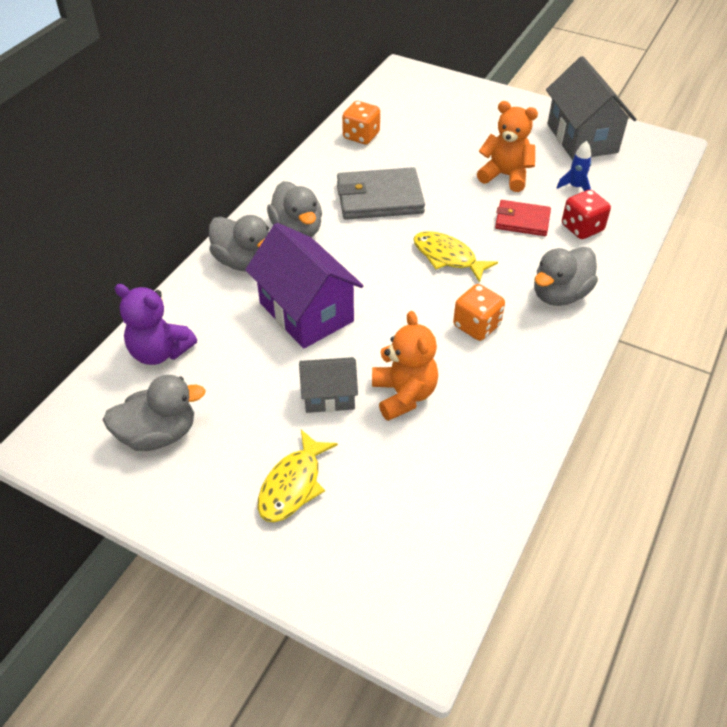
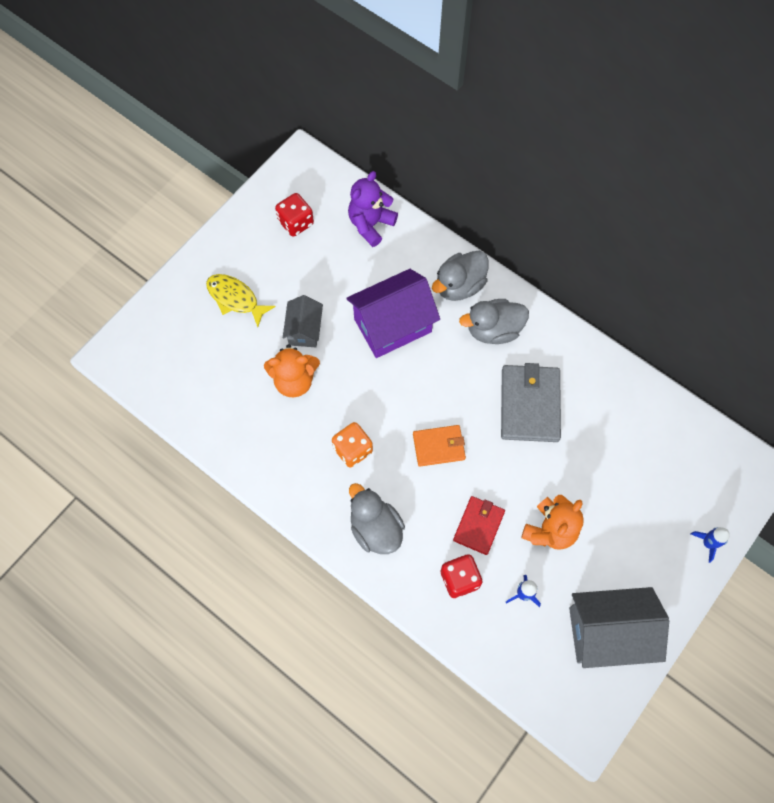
camera: 100 degrees right, 20 degrees up
(158, 434) = (296, 223): grey duck -> red dice
(361, 136) = (632, 405): orange dice -> none
(447, 257) = (439, 446): yellow fish -> orange wallet
(478, 92) = (707, 543): none -> blue rocket

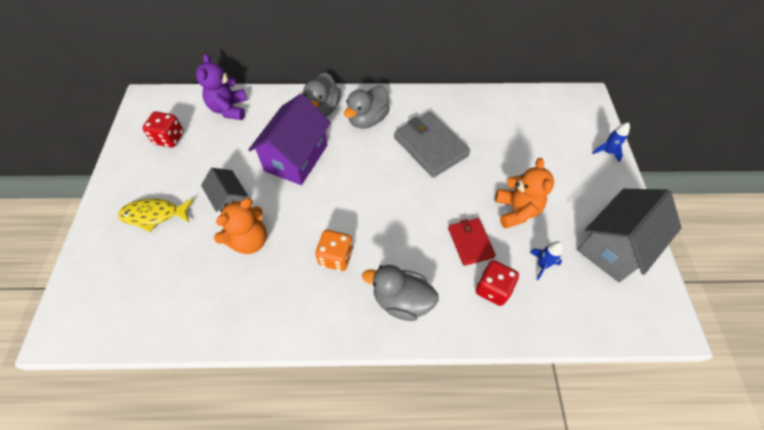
camera: 40 degrees left, 10 degrees down
(439, 446) = (396, 211): orange wallet -> none

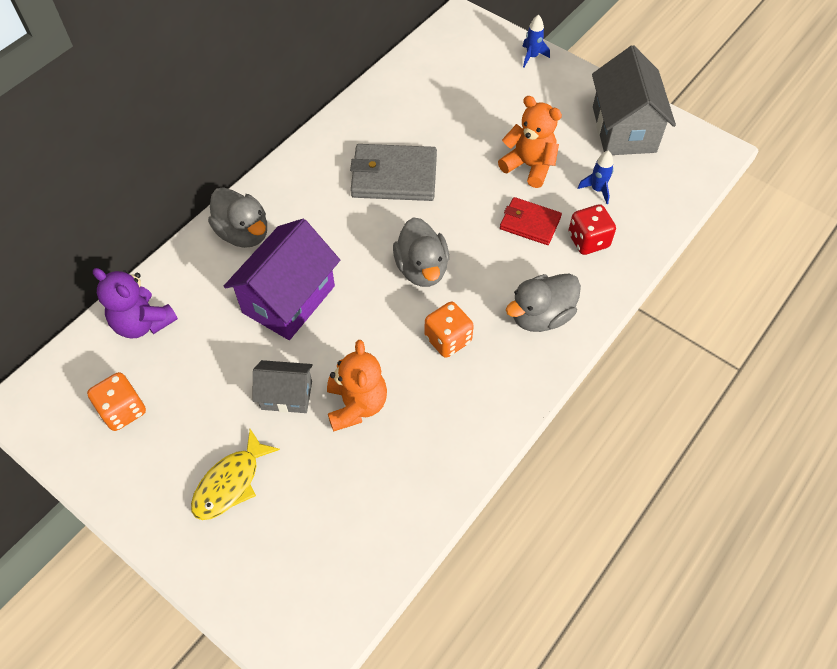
camera: 50 degrees left, 0 degrees up
(169, 138) = (123, 410): red dice -> orange dice
(296, 158) = (288, 299): purple house -> purple house turned 60 degrees clockwise
(367, 120) = (303, 203): grey duck -> grey duck (422, 269)

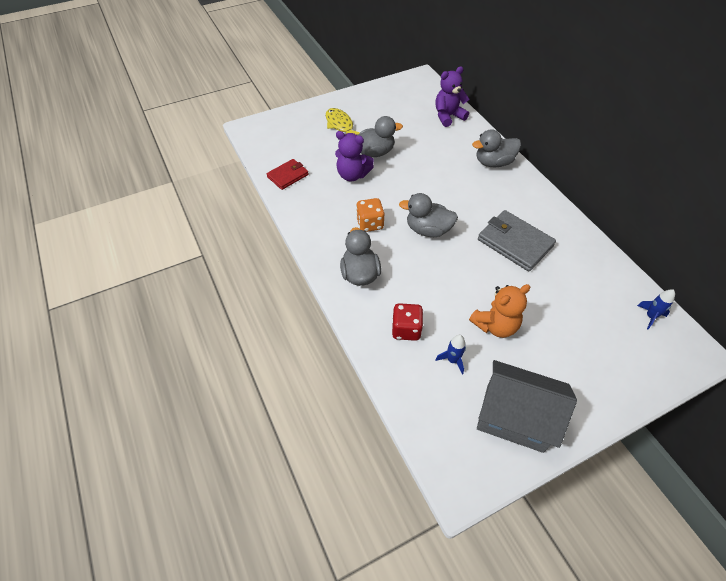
camera: 115 degrees right, 5 degrees down
(123, 410) = (400, 102): orange dice -> none
(286, 395) = (374, 152): grey house -> grey duck
(288, 299) = (435, 168): purple house -> none
(356, 405) = (352, 175): orange teddy bear -> purple teddy bear
(394, 176) = (514, 242): grey wallet -> grey wallet turned 75 degrees counterclockwise
(529, 223) = (438, 301): red wallet -> red wallet (288, 176)
(532, 57) = (633, 388): blue rocket -> blue rocket (650, 316)

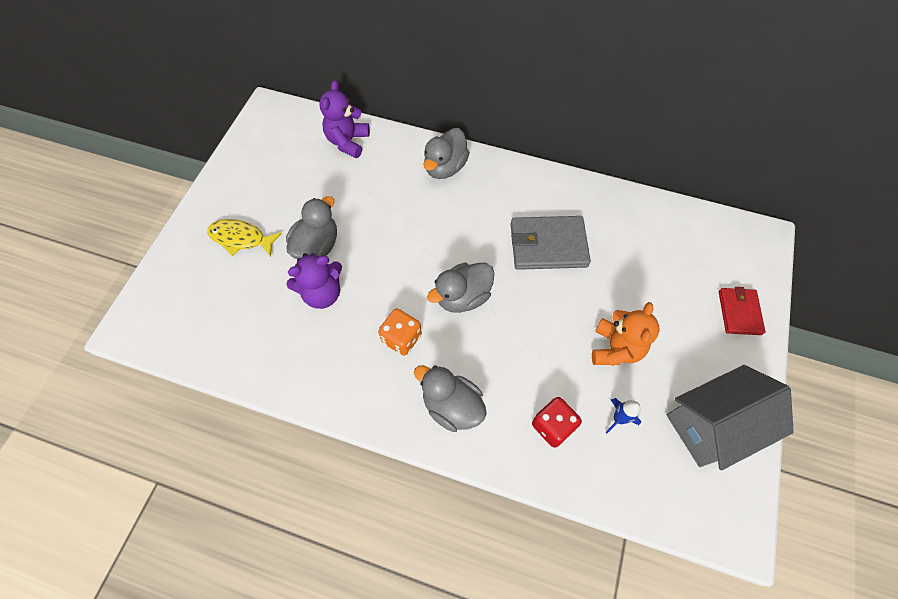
camera: 45 degrees left, 10 degrees up
(288, 176) = (250, 354): red wallet -> red wallet (739, 312)
(650, 316) = (707, 232): blue rocket -> none

